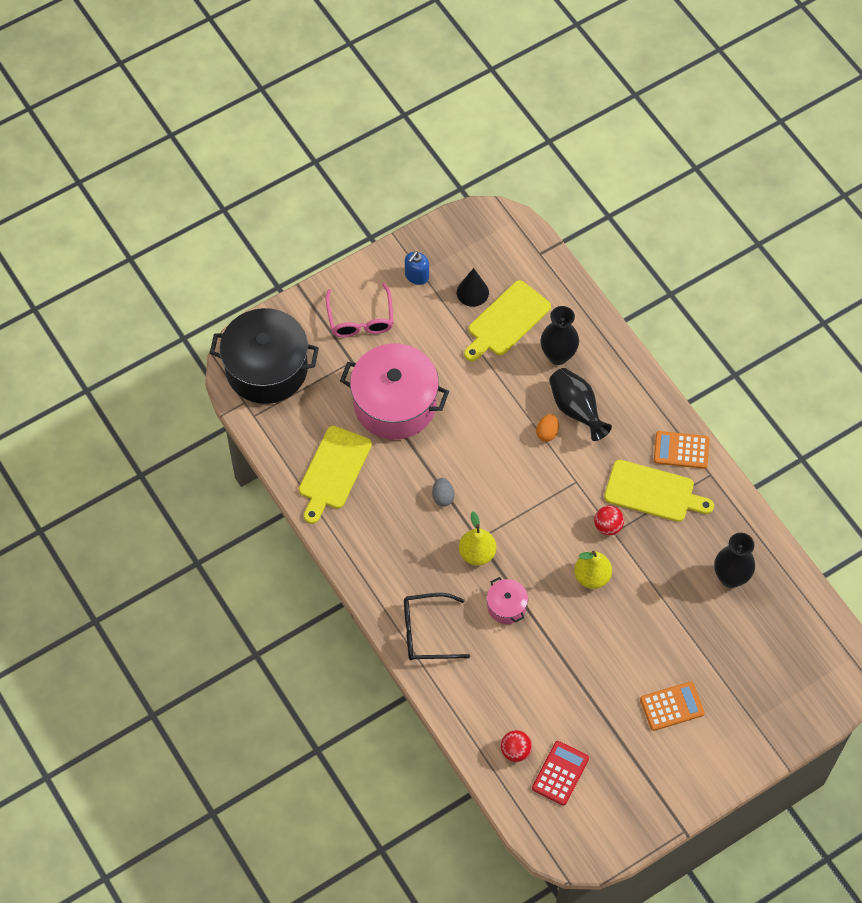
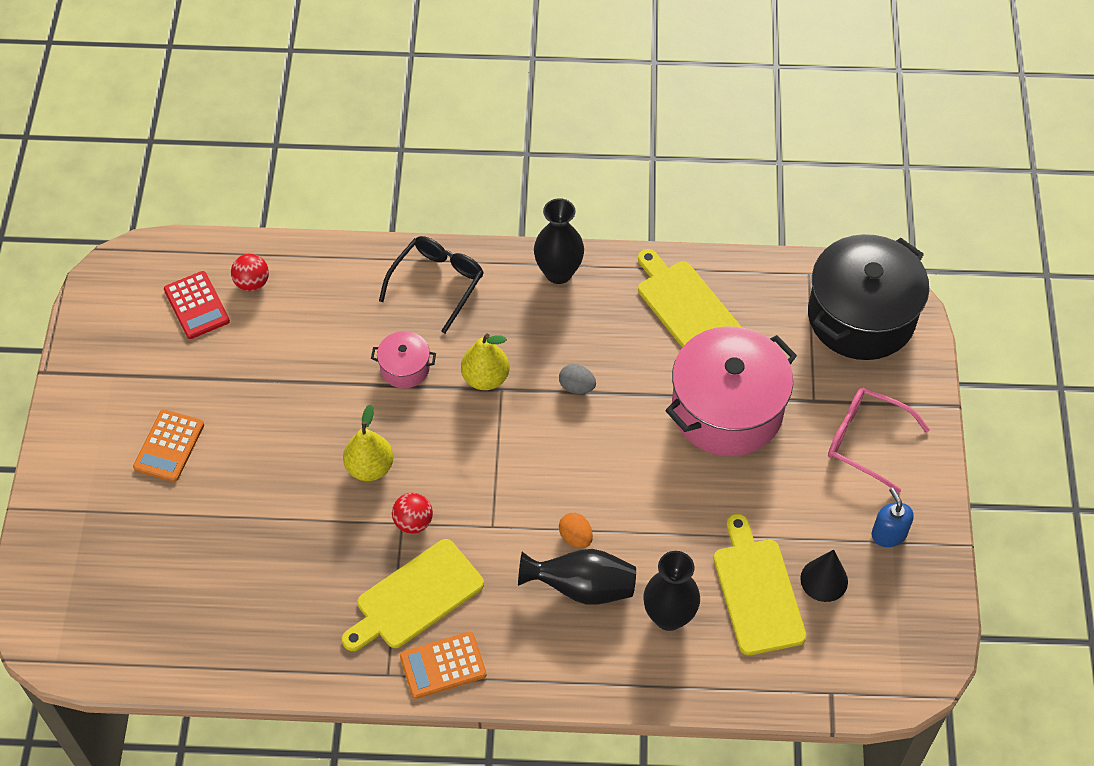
camera: 125 degrees right, 5 degrees down
(681, 450) = (443, 665): orange calculator -> orange calculator turned 150 degrees counterclockwise
(730, 577) = (251, 604): black vase -> black vase (558, 272)

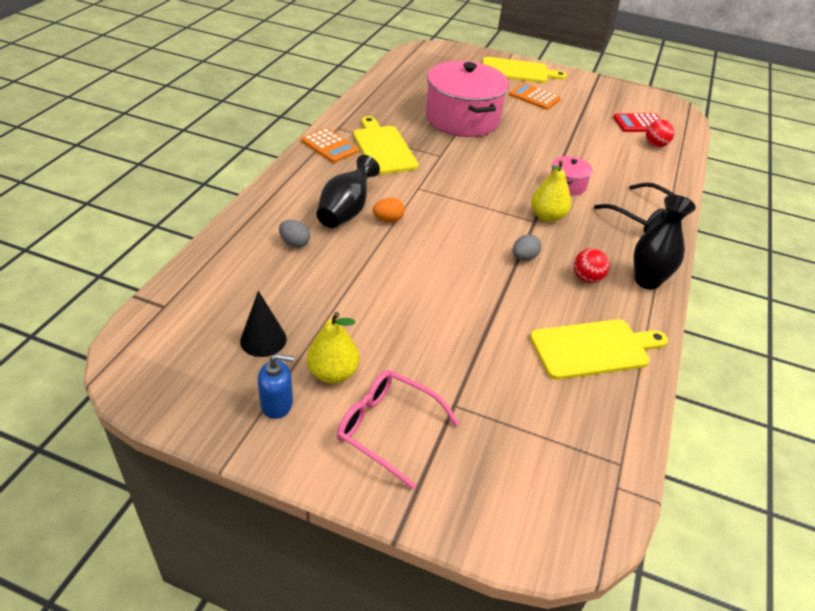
camera: 105 degrees right, 15 degrees down
(370, 467) = (489, 154): yellow pear -> yellow pear (333, 373)
(413, 522) = (439, 160): red ball -> red ball (586, 278)
(443, 665) = (329, 146): orange calculator -> orange calculator turned 135 degrees clockwise
(669, 616) = (294, 243): black vase -> grey egg
(727, 409) = (468, 338): pink pot -> pink pot (462, 119)
(757, 591) = (282, 295): yellow cutting board -> yellow cutting board (518, 71)
(861, 316) = (551, 491): black pot -> none
(866, 441) = (388, 429): pink glasses -> pink glasses turned 105 degrees counterclockwise

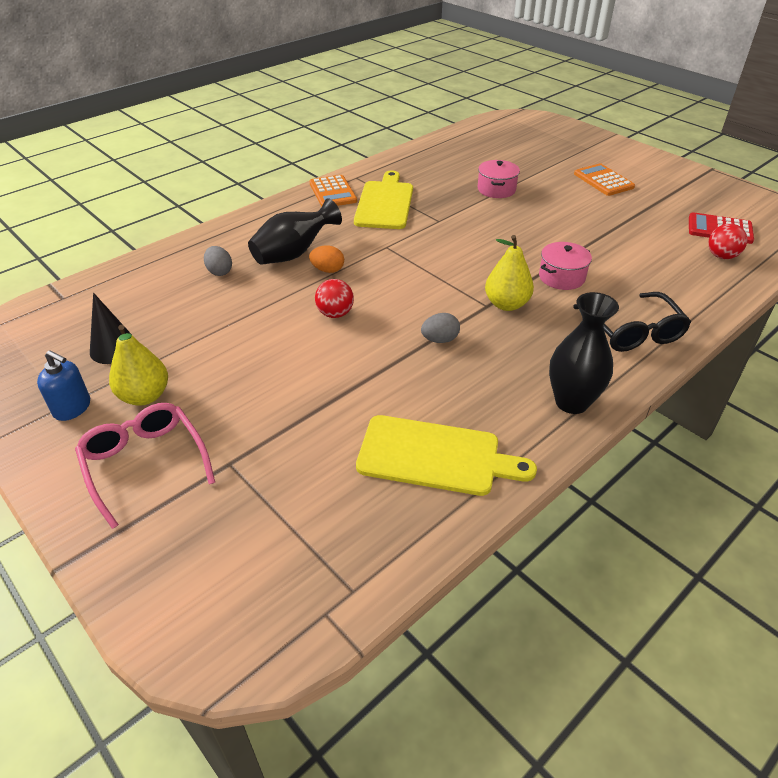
camera: 30 degrees right, 0 degrees up
(462, 119) = (496, 189): pink pot -> pink pot, size x0.45
(518, 71) = (607, 152): yellow cutting board -> none
(586, 278) = (495, 380): red ball -> red ball (335, 314)

